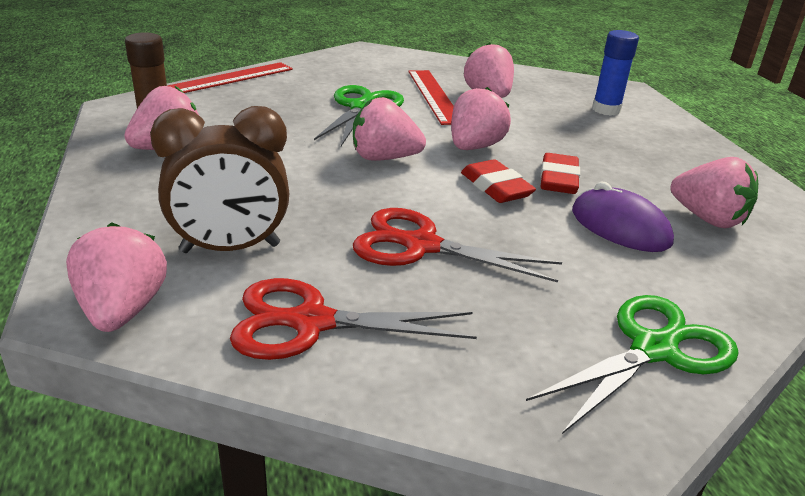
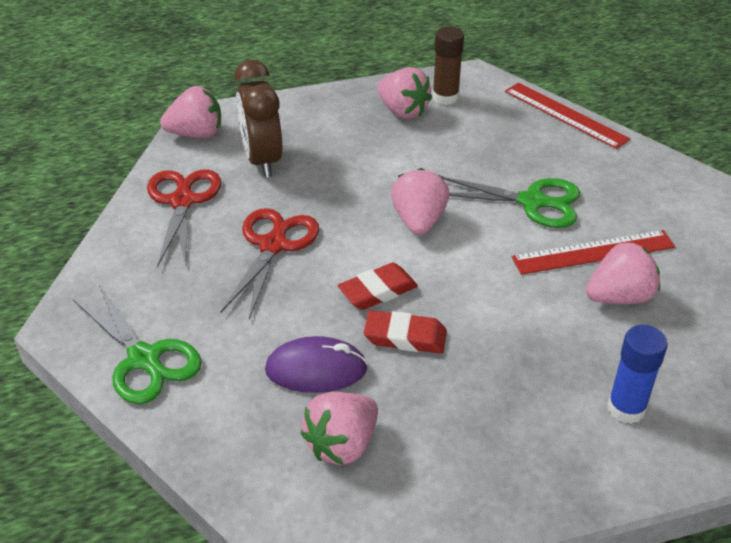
camera: 90 degrees right, 10 degrees up
(474, 147) = (463, 280): pink strawberry -> none
(620, 227) = (316, 369): purple mouse -> purple mouse turned 45 degrees clockwise

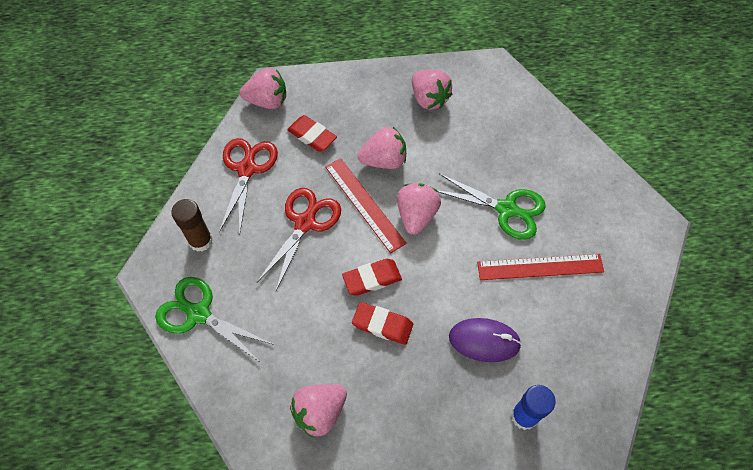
camera: 10 degrees right, 20 degrees up
(144, 359) = (199, 314): green scissors -> green scissors turned 150 degrees clockwise
(262, 160) = (312, 136): brown clock -> red eraser
(316, 369) = (314, 344): purple mouse -> purple mouse (484, 341)
(445, 97) = (465, 88): brown glue stick -> brown glue stick (201, 241)
(565, 115) = (556, 121): red ruler -> red ruler (364, 204)
(619, 297) = (547, 313): pink strawberry -> pink strawberry (384, 160)

